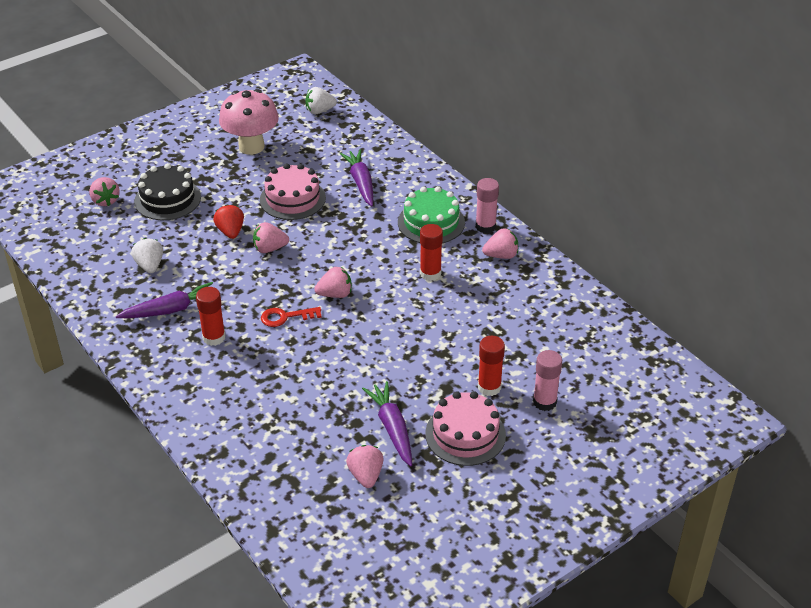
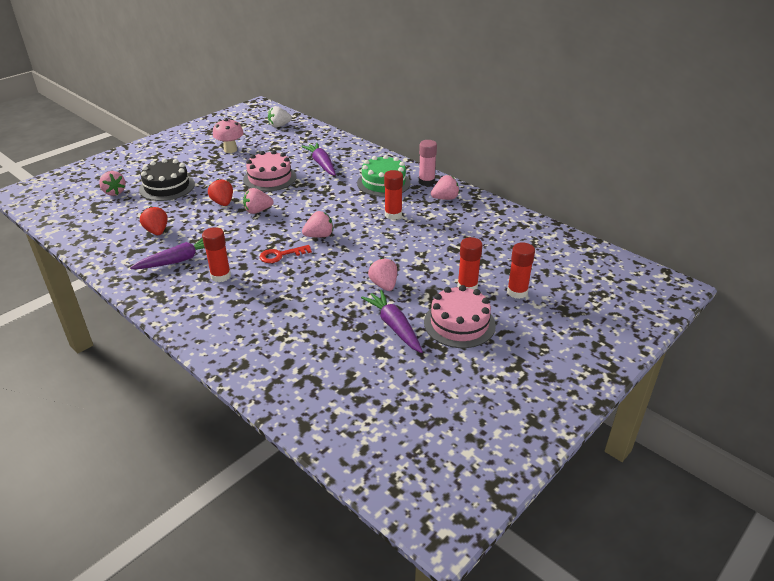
camera: 10 degrees left, 5 degrees down
(150, 266) = (157, 231): white strawberry -> red strawberry
(251, 146) = (230, 150): pink mushroom -> pink mushroom, size x0.66
(366, 475) = (381, 367): pink strawberry -> pink strawberry (384, 285)
(544, 402) = (517, 292): pink glue stick -> red glue stick

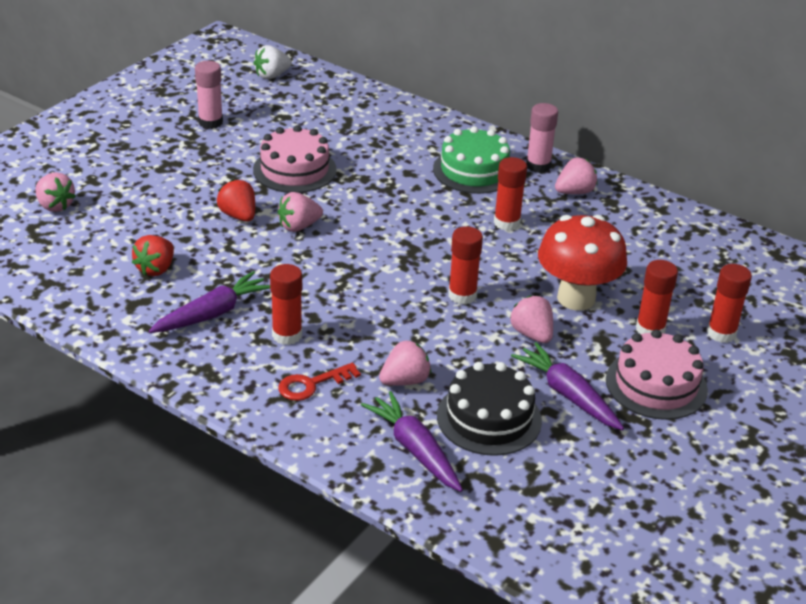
camera: 10 degrees left, 0 degrees up
(157, 231) = (156, 269): red strawberry -> red strawberry turned 120 degrees counterclockwise
(167, 187) = (136, 192): black cake -> black cake (489, 418)
(230, 150) = (210, 122): pink mushroom -> pink glue stick
(281, 255) = (363, 297): red key -> red key (311, 384)
(319, 236) = (409, 262): pink strawberry -> pink strawberry (405, 381)
(322, 164) = (366, 142): purple carrot -> purple carrot (415, 449)
(346, 258) = (462, 295): none -> red glue stick
(422, 264) = (576, 298): none -> red mushroom

